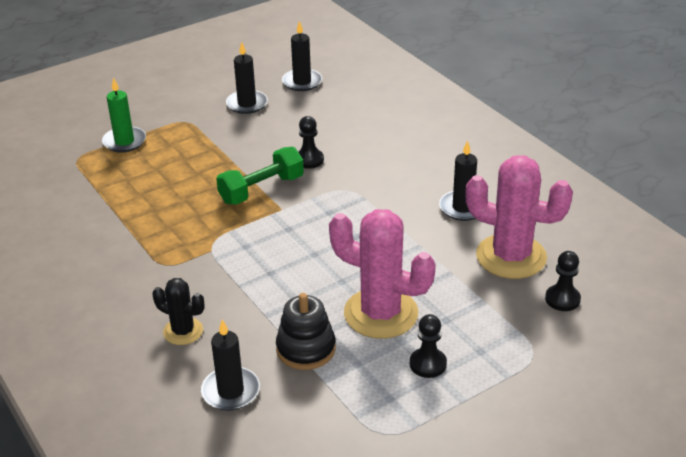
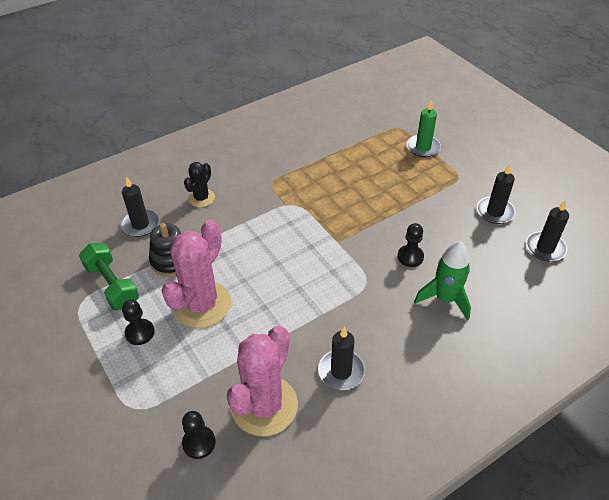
camera: 90 degrees right, 10 degrees up
(261, 189) = (364, 228): green dumbbell -> green dumbbell (112, 285)
(368, 142) = (445, 299): none -> green rocket

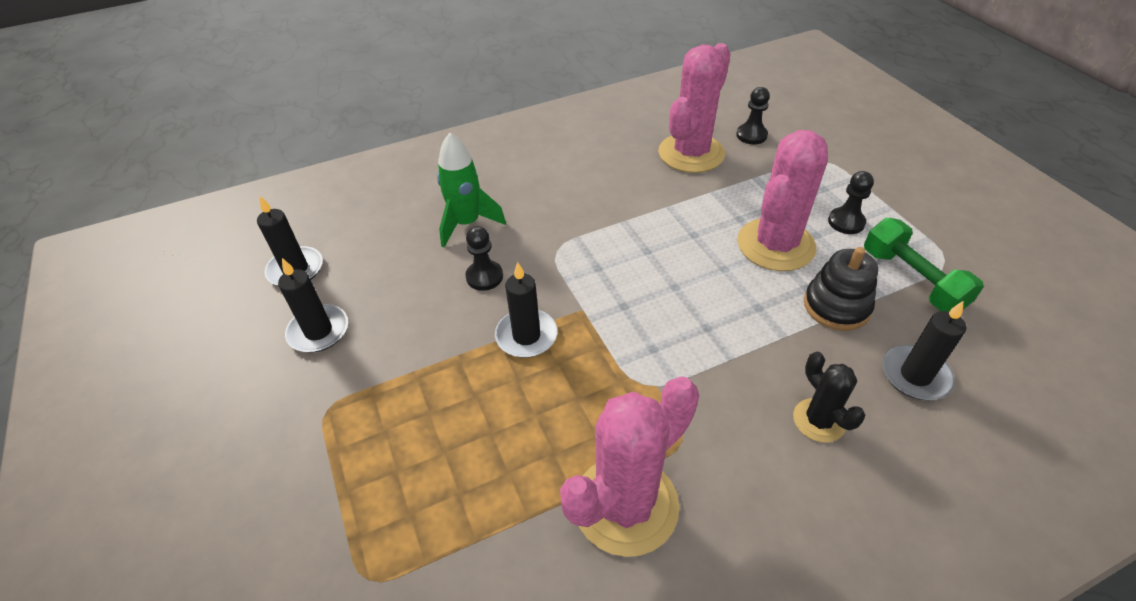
camera: 170 degrees left, 0 degrees up
(201, 198) = (819, 420): black cactus -> black cactus turned 60 degrees counterclockwise
(297, 158) = (625, 505): none -> pink cactus
(341, 371) = (610, 171): black candle -> black candle (526, 336)
(423, 147) = (346, 499): green candle -> none

